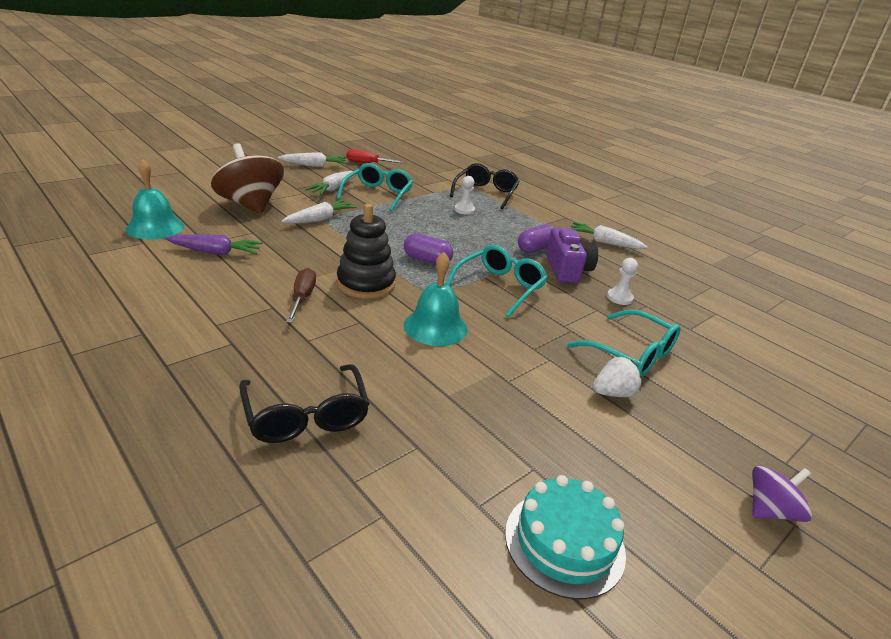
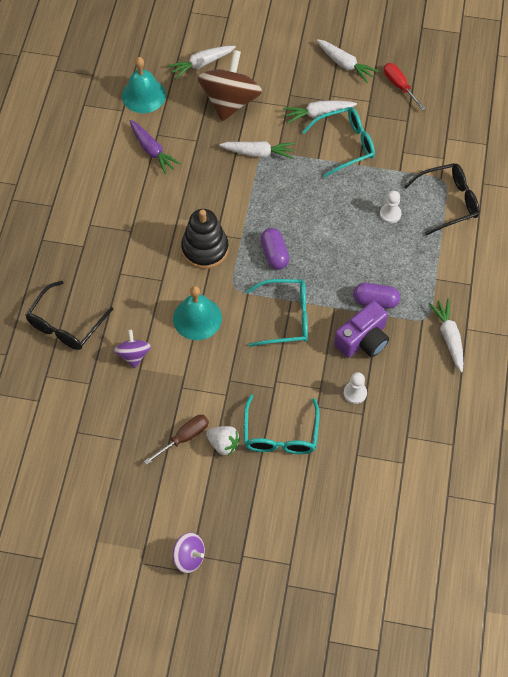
camera: 55 degrees right, 30 degrees up
(191, 197) = (201, 64): none -> white carrot
(302, 298) = (154, 235): brown screwdriver -> brown screwdriver (184, 438)
(423, 389) = (133, 355): none -> purple spinning top
(564, 542) = (85, 477): turquoise cake -> none

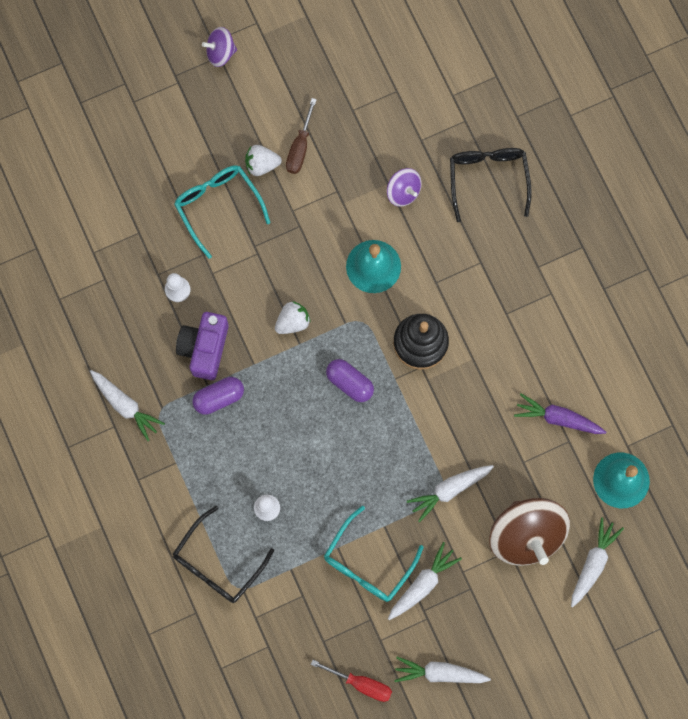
camera: 145 degrees right, 15 degrees up
(285, 317) = (292, 322): turquoise glasses -> white strawberry

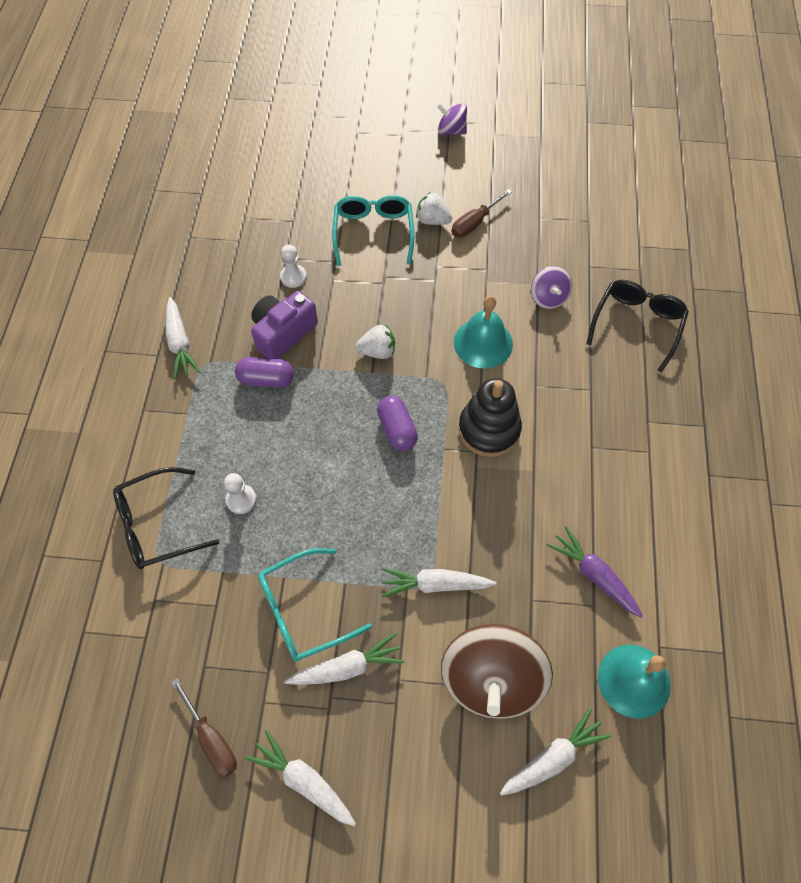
camera: 30 degrees right, 15 degrees down
(361, 683) = (211, 738): red screwdriver -> brown screwdriver

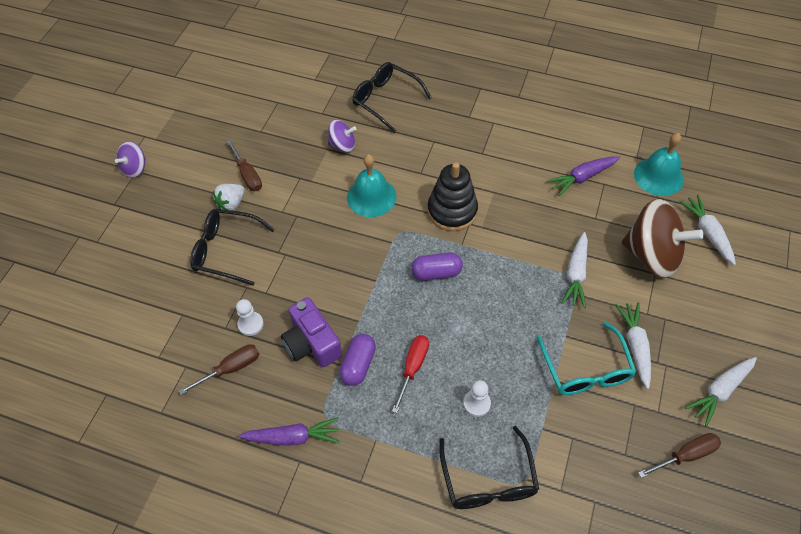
camera: 75 degrees left, 5 degrees down
(180, 344) = (293, 437): white carrot -> purple carrot
(242, 275) = (230, 369): none -> brown screwdriver
(272, 430) = (413, 368): none -> red screwdriver
(373, 233) = (227, 251): turquoise glasses -> black glasses
(377, 351) = (356, 272): white strawberry -> none

